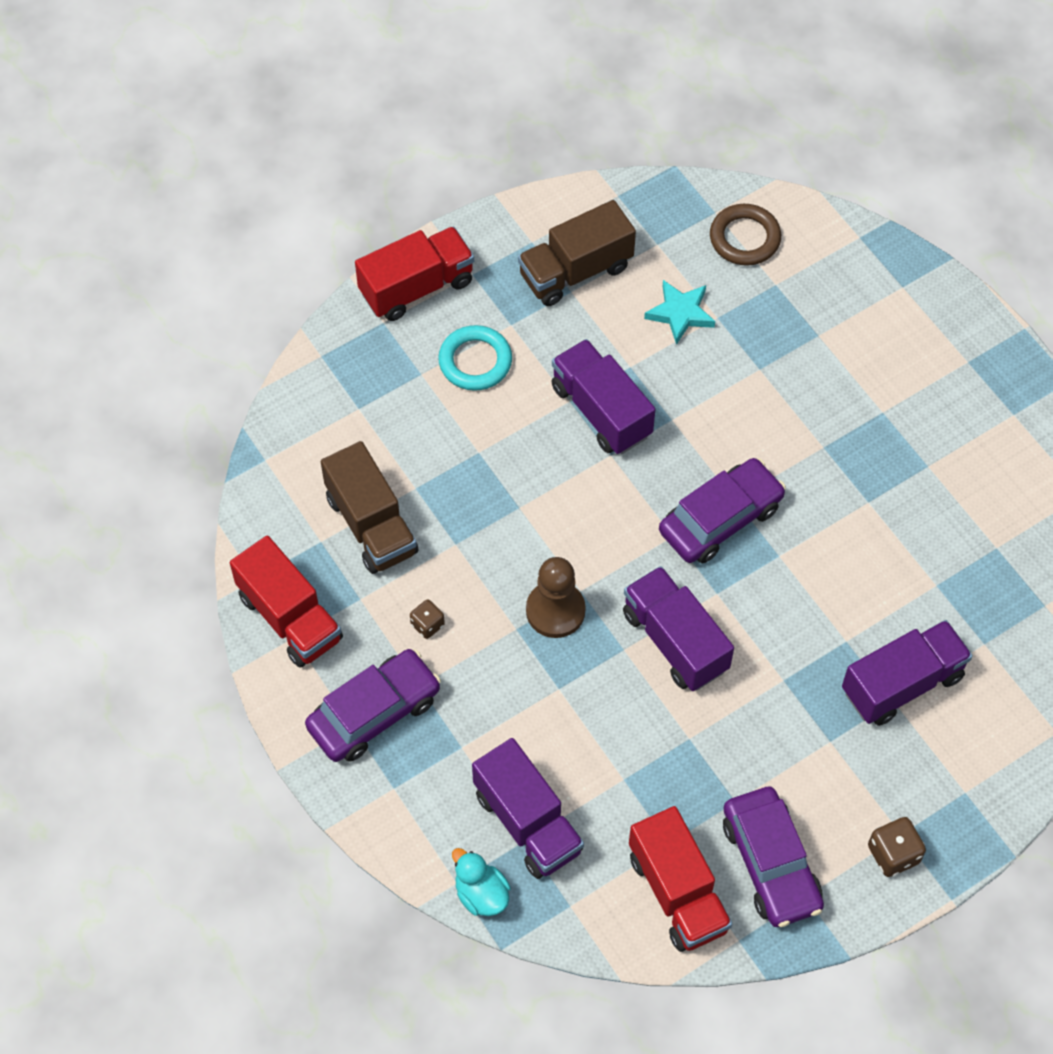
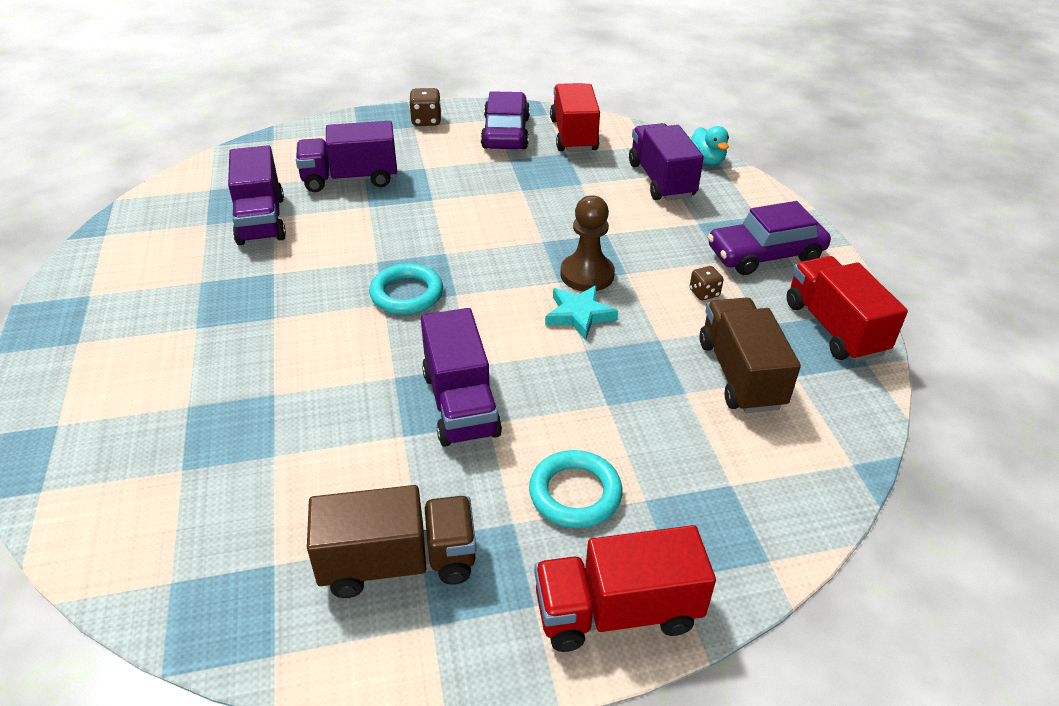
camera: 160 degrees left, 20 degrees down
(675, 641) = (498, 236): purple truck -> purple truck (261, 220)
(680, 313) = (310, 472): turquoise star -> turquoise star (579, 315)
(720, 519) = (406, 294): purple car -> turquoise ring
(744, 238) = (166, 534): brown ring -> none

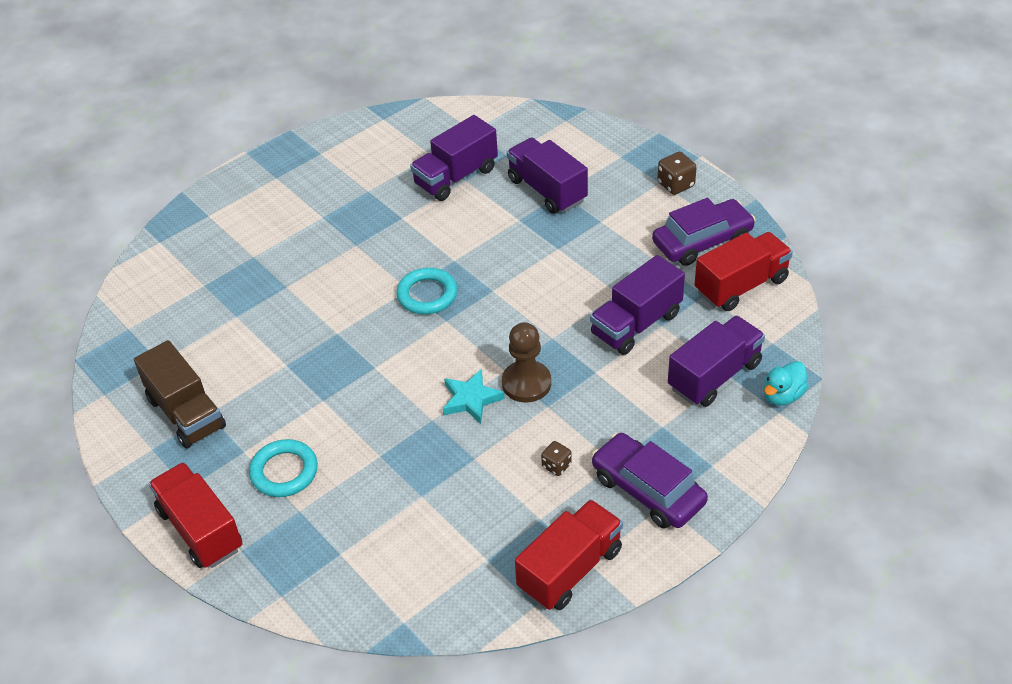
camera: 65 degrees right, 5 degrees up
(460, 404) = (332, 378): purple truck -> purple truck (636, 324)
(740, 374) = (464, 522): brown truck -> none

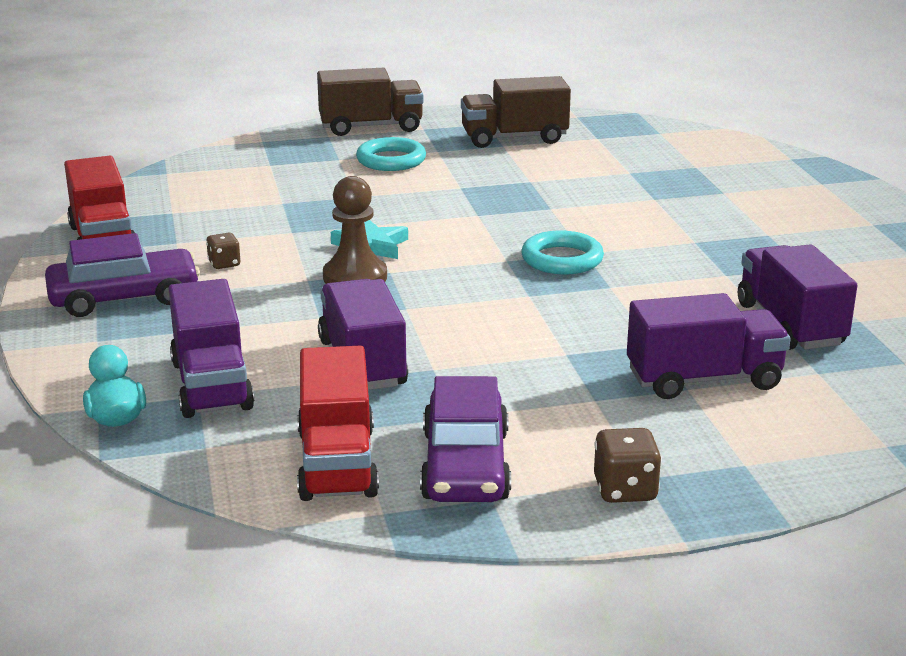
camera: 115 degrees right, 20 degrees down
(201, 529) = (371, 127): red truck -> brown truck

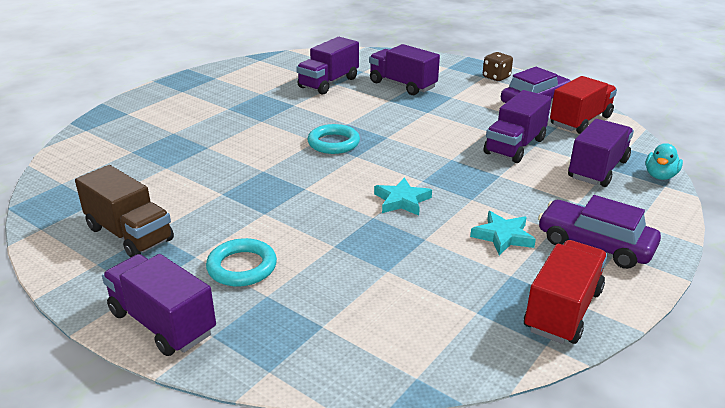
camera: 130 degrees left, 5 degrees up
(224, 264) = (503, 236): brown dice -> turquoise star
(355, 277) = (445, 187): brown pawn -> none
(371, 127) = (162, 323): brown truck -> purple truck

